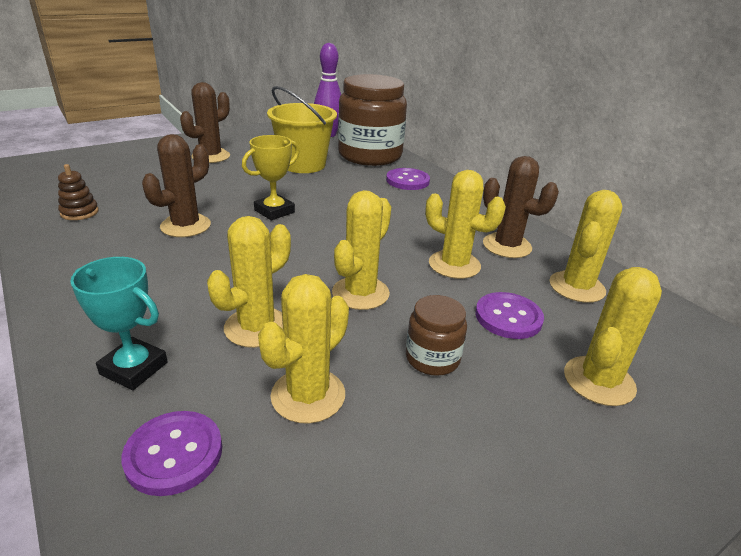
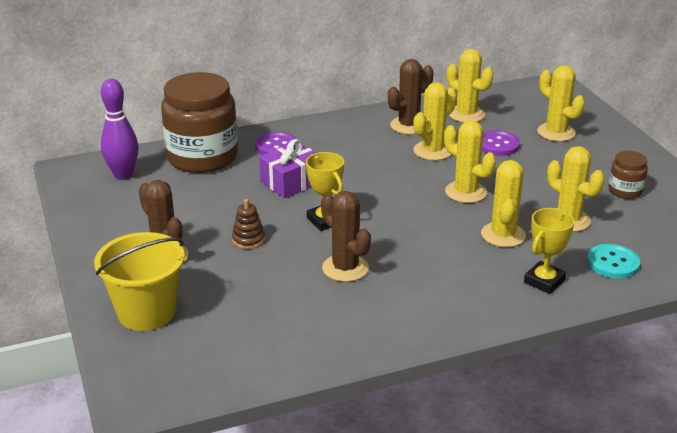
camera: 75 degrees left, 0 degrees up
(79, 212) = (300, 334): brown stacking toy -> brown stacking toy (248, 239)
(134, 368) = (544, 281): turquoise trophy -> yellow trophy
(174, 454) = (613, 263): purple button -> turquoise button
(256, 327) = (503, 235): yellow cactus -> yellow cactus turned 45 degrees clockwise
(303, 164) = (214, 198): yellow bucket -> yellow bucket (147, 312)
(343, 191) = (291, 182): none -> purple gift
(432, 358) = (536, 177): brown jar -> brown jar (625, 191)

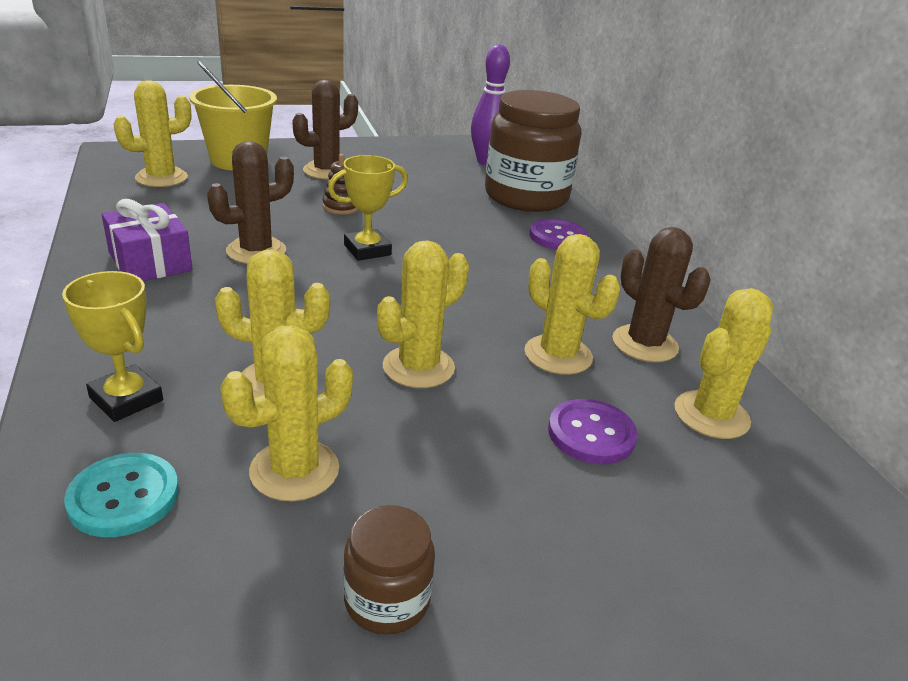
camera: 90 degrees right, 0 degrees up
(291, 182) = (465, 238): purple gift -> purple gift (150, 261)
(556, 132) = (666, 538): yellow cactus -> yellow cactus (161, 178)

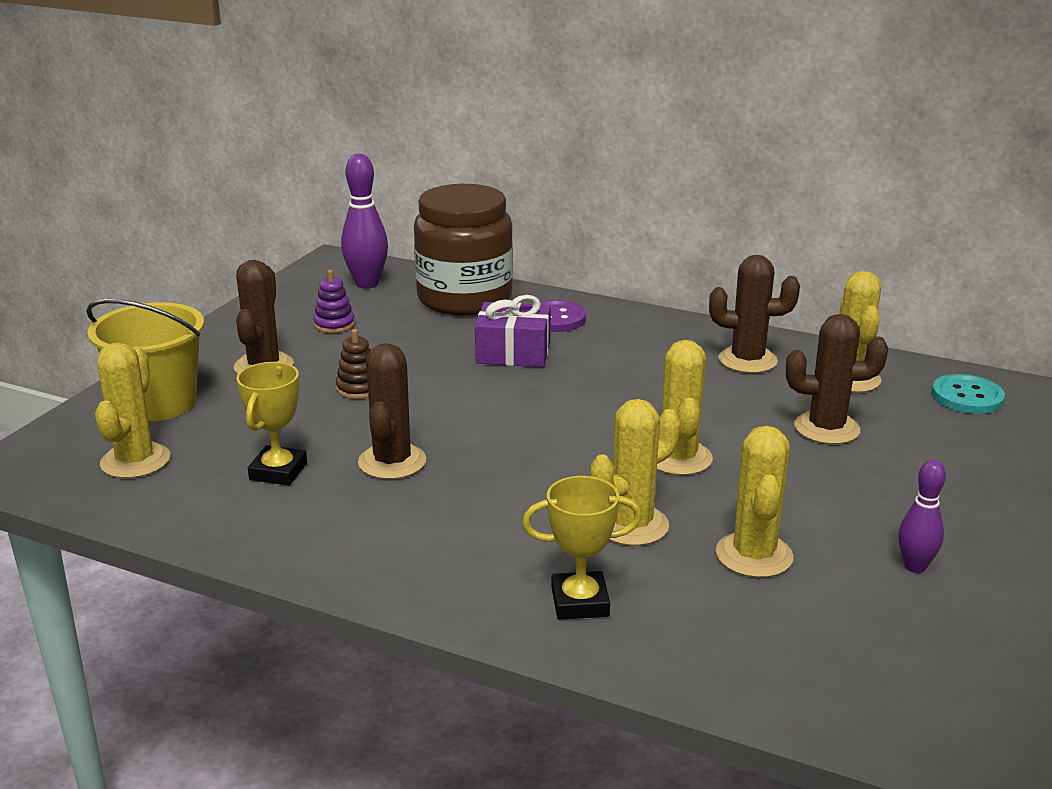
camera: 45 degrees left, 5 degrees down
(124, 497) = (715, 637): turquoise button -> turquoise button (967, 397)
(150, 261) = (338, 524): purple gift -> purple gift (513, 352)
(367, 250) = (464, 408): yellow trophy -> yellow trophy (278, 471)
(387, 600) = (915, 566): brown jar -> purple bowling pin
(414, 171) = (334, 324): none -> purple stacking toy
(558, 355) = (724, 398): yellow cactus -> none
(591, 434) = (826, 428): purple button -> brown cactus

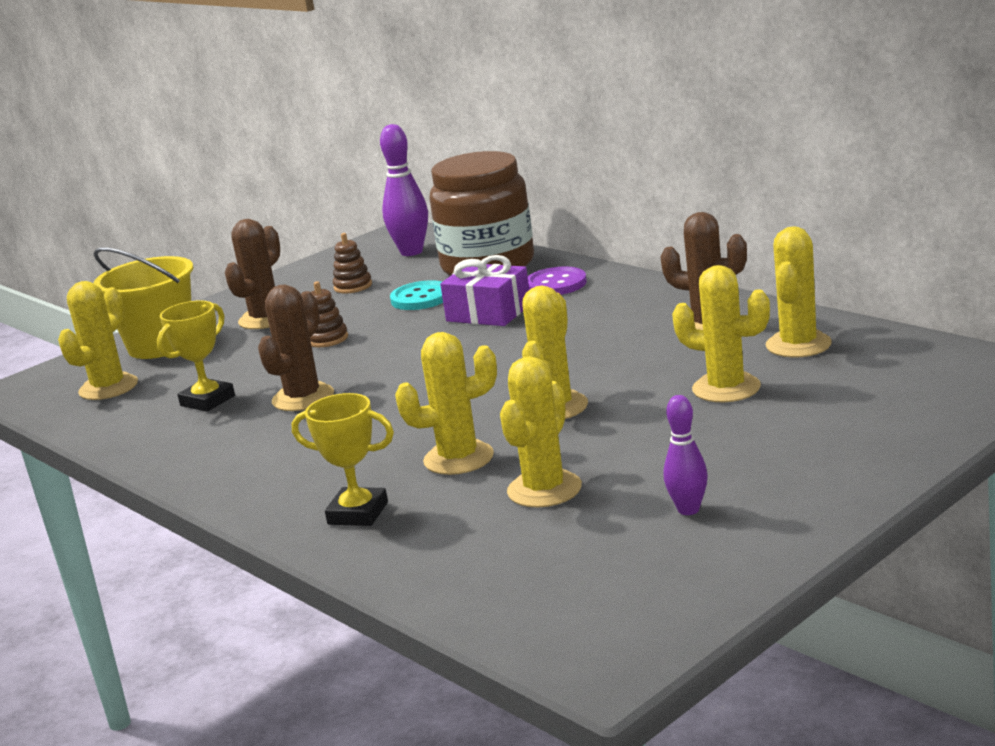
camera: 25 degrees right, 5 degrees down
(334, 324) = (353, 286): purple stacking toy -> brown stacking toy
(826, 428) = (726, 388): brown cactus -> yellow cactus
(967, 397) = (910, 365): turquoise button -> turquoise button (421, 298)

